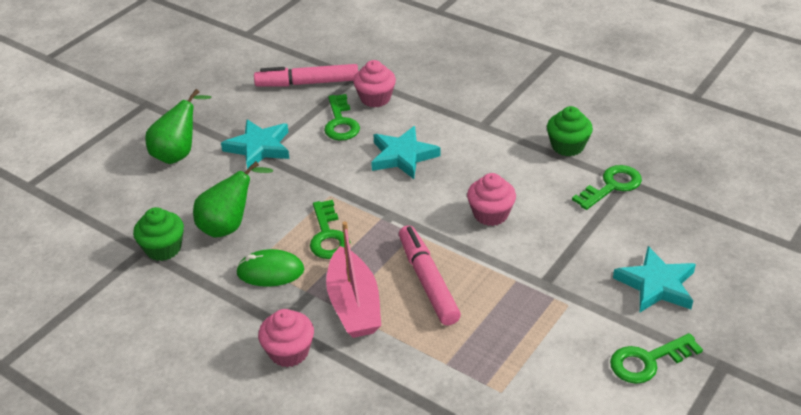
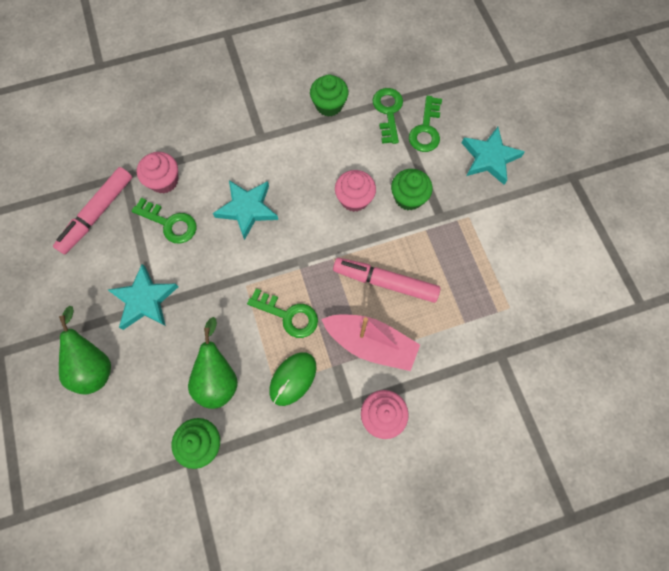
camera: 55 degrees left, 30 degrees up
(536, 249) = (408, 198): none -> green cupcake
(647, 361) = (543, 211): green key -> green key (426, 129)

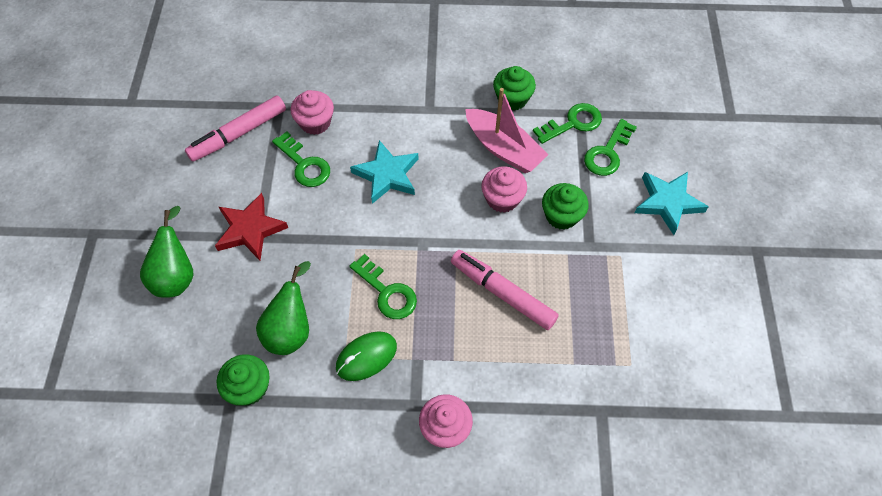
camera: 20 degrees right, 10 degrees down
(145, 300) = (250, 229): turquoise star -> red star
(370, 344) = (462, 350): pink boat -> pink boat (503, 148)
(388, 112) = (573, 123): green key -> green key turned 45 degrees clockwise

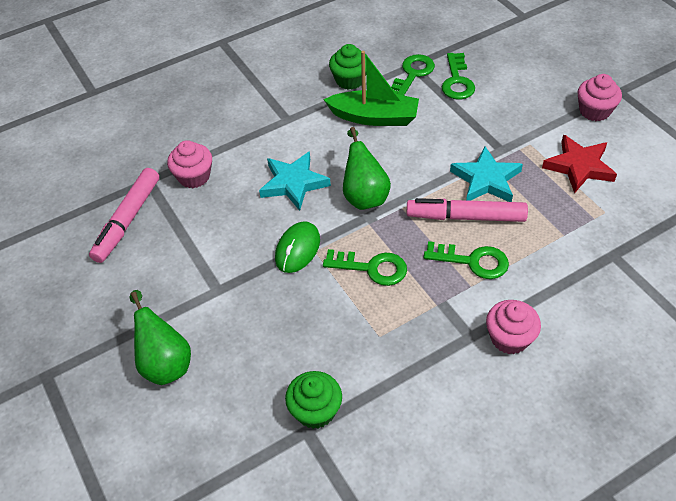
camera: 30 degrees left, 10 degrees down
(250, 229) = (205, 288): red star -> red star (579, 166)
(291, 329) = (313, 343): green pear -> green pear (364, 195)
(304, 165) = (212, 212): green key -> green key (473, 261)
(366, 357) = (398, 325): green mouse -> green mouse (297, 249)
(502, 199) = (405, 152): pink cupcake -> pink cupcake (594, 111)
(503, 148) = (374, 117): pink boat -> green boat
(561, 216) = (461, 140): green cupcake -> none
(667, 203) = (531, 92): turquoise star -> turquoise star (486, 180)

